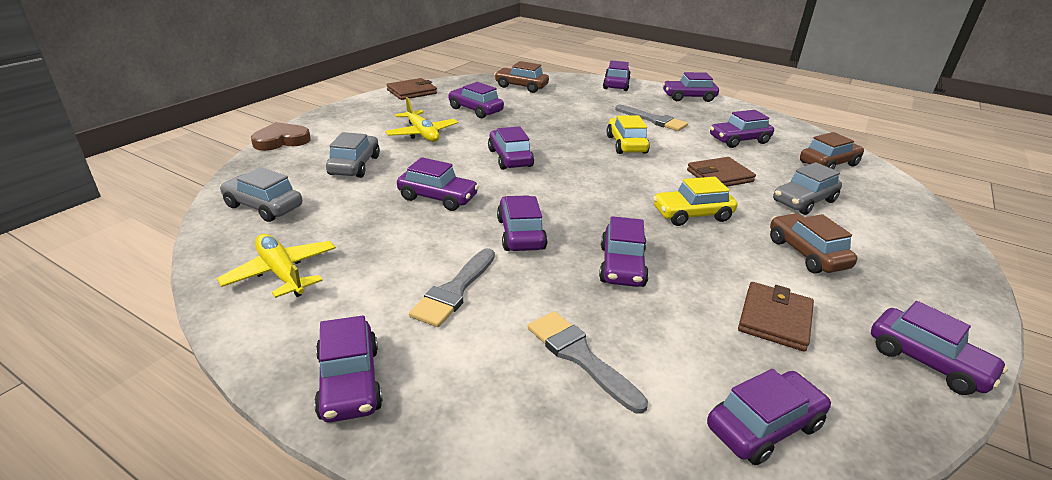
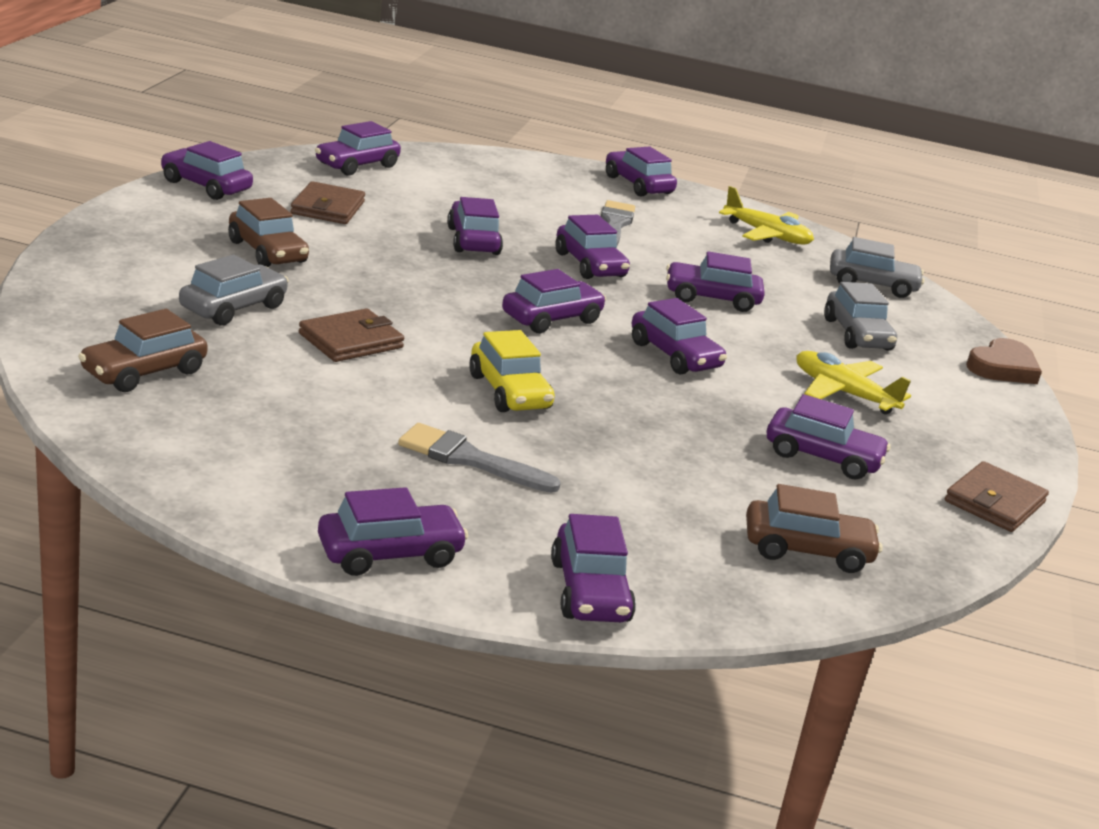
camera: 160 degrees right, 5 degrees down
(579, 356) = (491, 192): grey brush -> none
(692, 215) = (398, 287): yellow car -> none
(739, 140) = (296, 416): purple car -> purple car (551, 319)

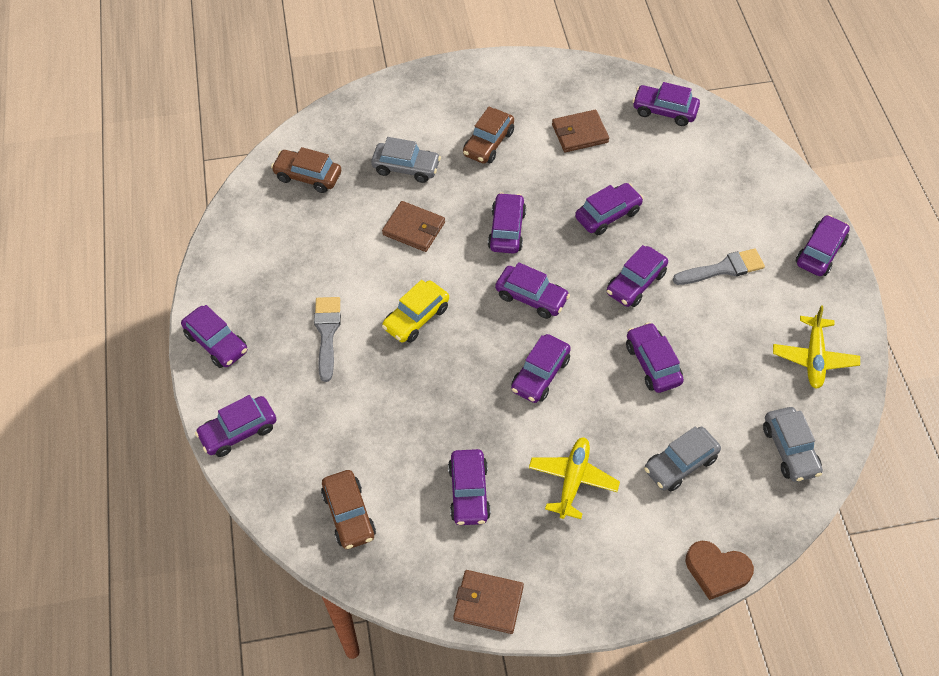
camera: 70 degrees right, 30 degrees up
(206, 186) = (549, 74): purple car -> purple car (507, 230)

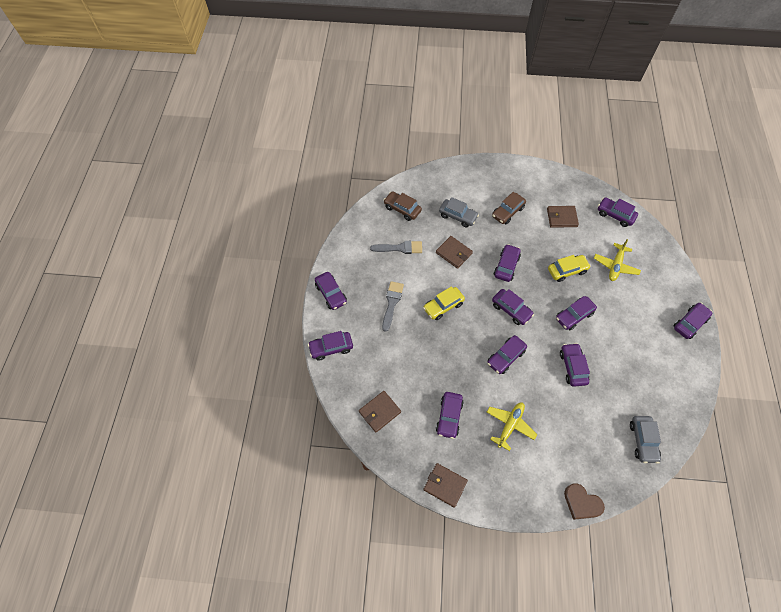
camera: 15 degrees right, 5 degrees up
(349, 514) = (379, 412): brown car -> brown wallet
(608, 215) = (567, 270): purple car -> yellow car
(680, 464) = (575, 432): grey car -> none
(723, 268) = (628, 319): grey brush -> grey brush (400, 248)
(814, 358) = (670, 388): yellow plane -> yellow plane (615, 266)

